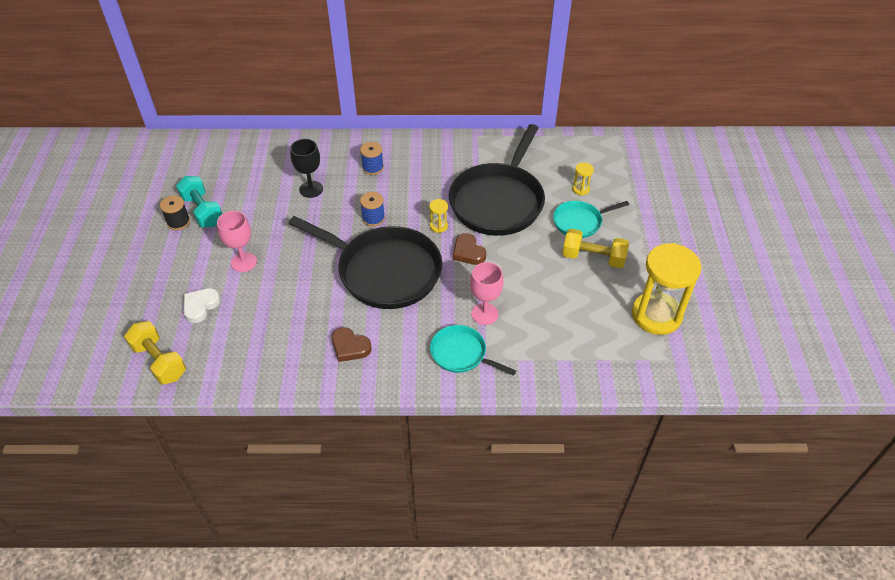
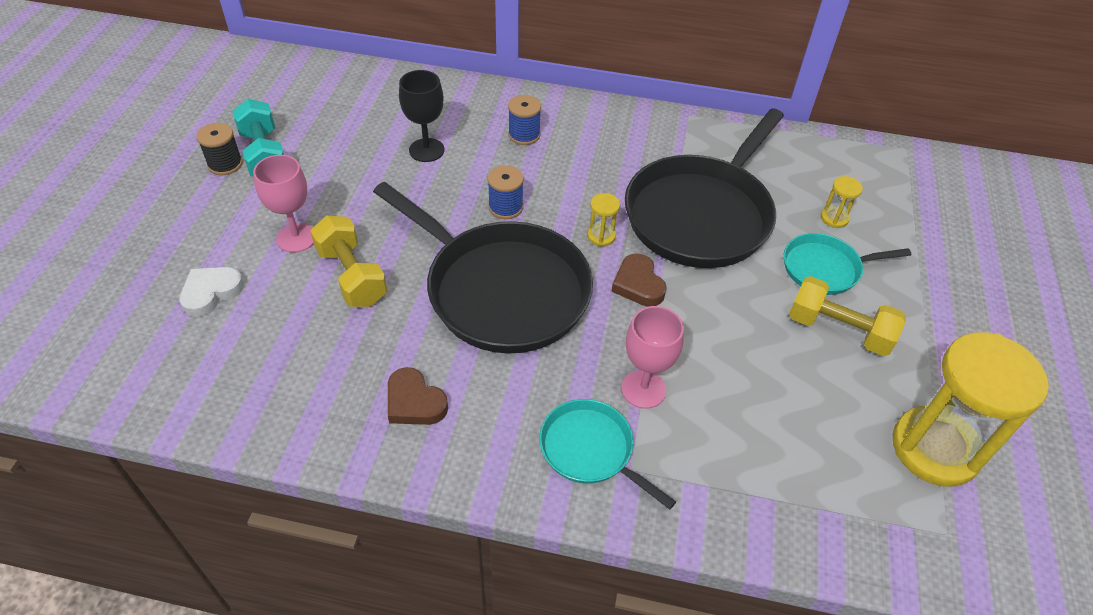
camera: 10 degrees right, 0 degrees up
(159, 361) = (119, 366): yellow dumbbell -> yellow dumbbell (352, 276)

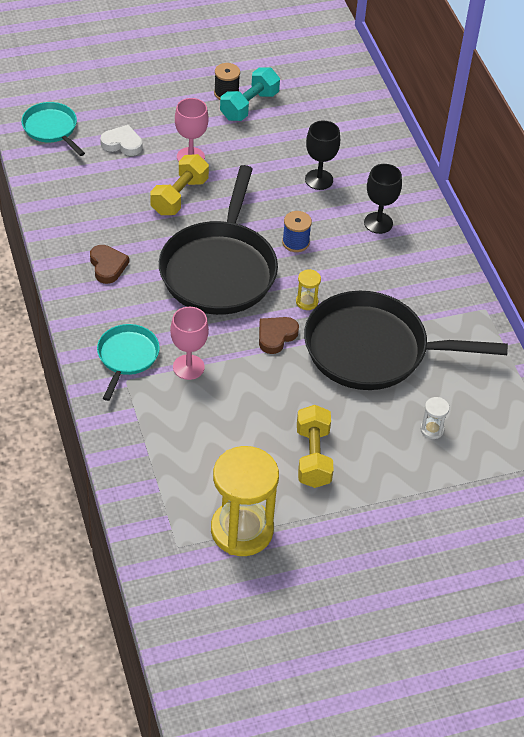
camera: 60 degrees right, 0 degrees up
(414, 402) = (107, 266): brown heart -> brown heart turned 150 degrees clockwise
(524, 135) = (378, 223): blue spool -> black goblet
(824, 269) = (370, 436): turquoise pan -> turquoise pan (51, 128)
(834, 218) = (432, 429): yellow hourglass -> white hourglass

